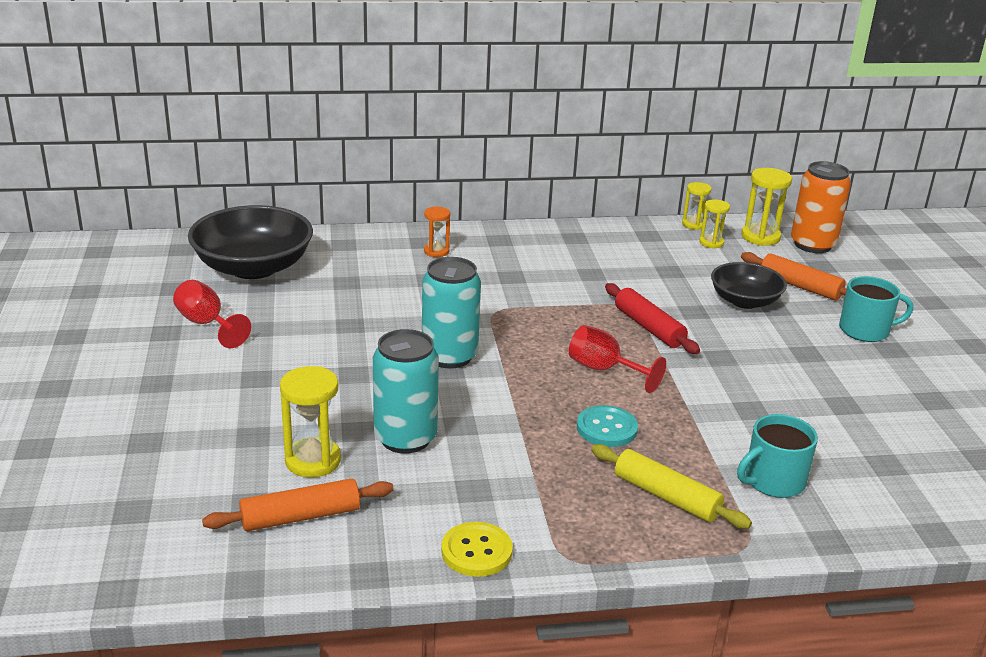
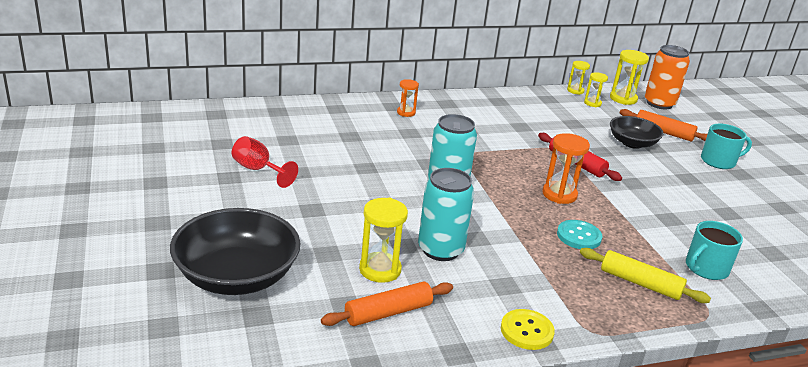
camera: 10 degrees left, 0 degrees up
(253, 267) = (276, 127): black bowl -> black bowl (236, 276)
(604, 370) = (559, 194): red goblet -> orange hourglass

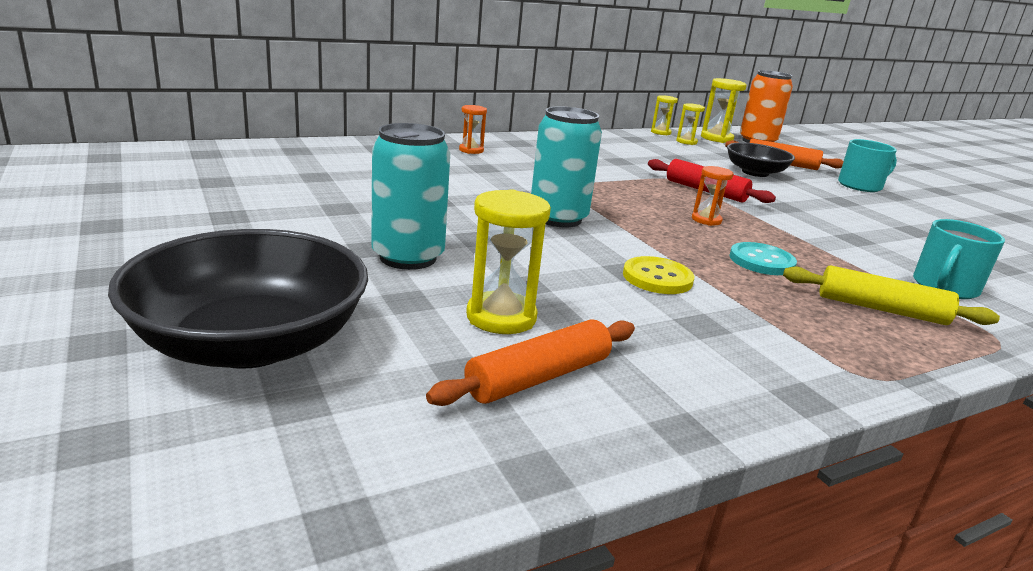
camera: 10 degrees left, 5 degrees down
(258, 170) = (275, 207): red goblet -> none
(440, 250) = (583, 286): turquoise can -> turquoise can (408, 257)
(526, 331) = (774, 385): yellow button -> yellow button (657, 278)
(559, 194) = (706, 220): orange hourglass -> orange hourglass, size x0.62

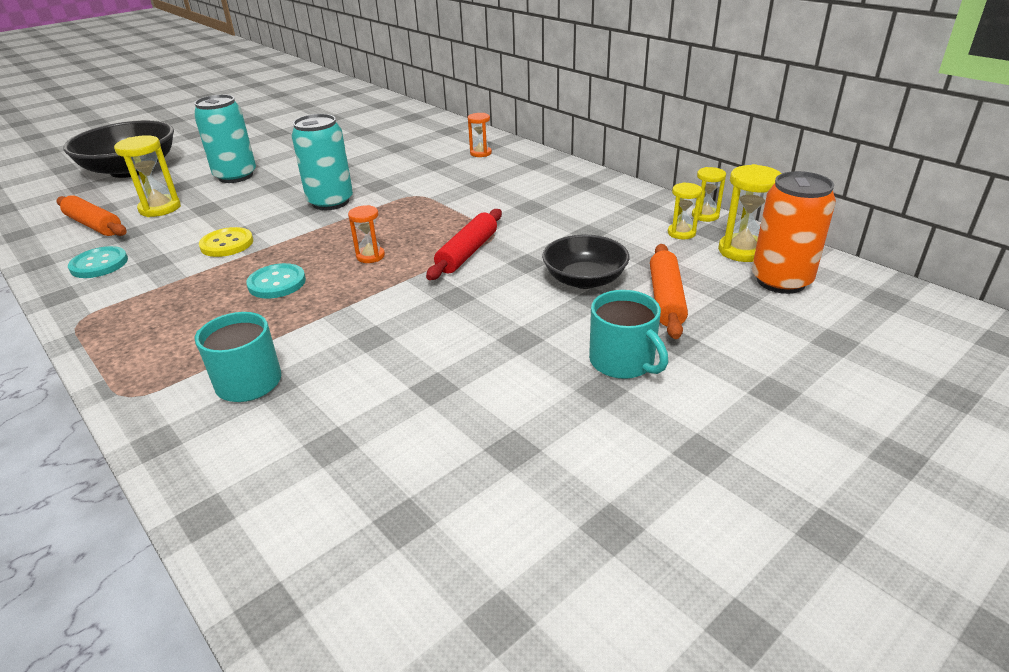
camera: 80 degrees right, 10 degrees up
(702, 367) = (99, 264): none -> turquoise button
(881, 309) = (187, 336): yellow rolling pin -> none

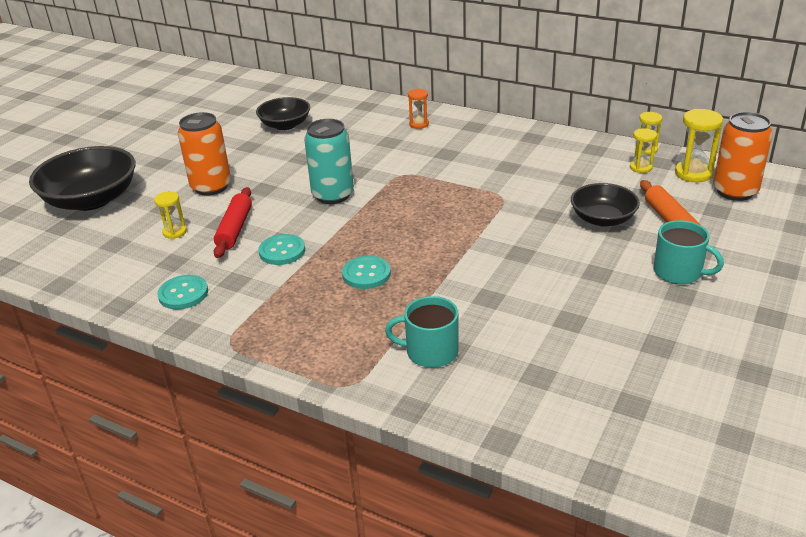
camera: 20 degrees left, 0 degrees up
(94, 225) = (128, 261): orange rolling pin -> none
(160, 208) = (174, 232): yellow hourglass -> yellow hourglass, size x0.62
(227, 244) = (282, 251): yellow button -> turquoise button
(235, 176) = (211, 187): turquoise can -> orange can
(358, 136) = (285, 125): none -> black bowl
(370, 256) = (420, 235): orange hourglass -> none
(467, 253) = (495, 216): red rolling pin -> red rolling pin (235, 229)

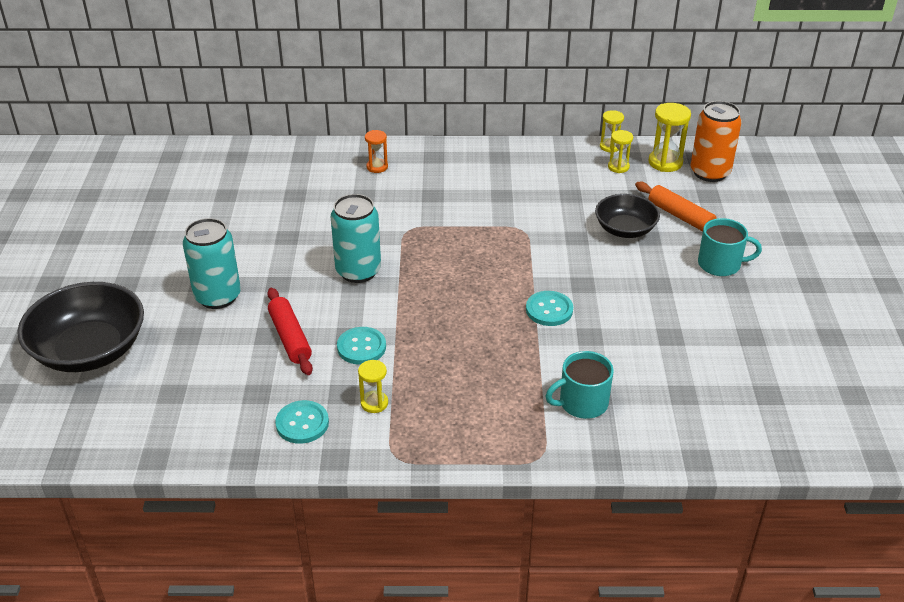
camera: 30 degrees left, 5 degrees up
(174, 232) = (227, 360): yellow hourglass -> yellow hourglass (374, 403)
(211, 187) = (218, 296): orange can -> turquoise can
(285, 125) = (232, 201): black bowl -> none
(366, 274) = (464, 346): turquoise button -> turquoise button (549, 310)

